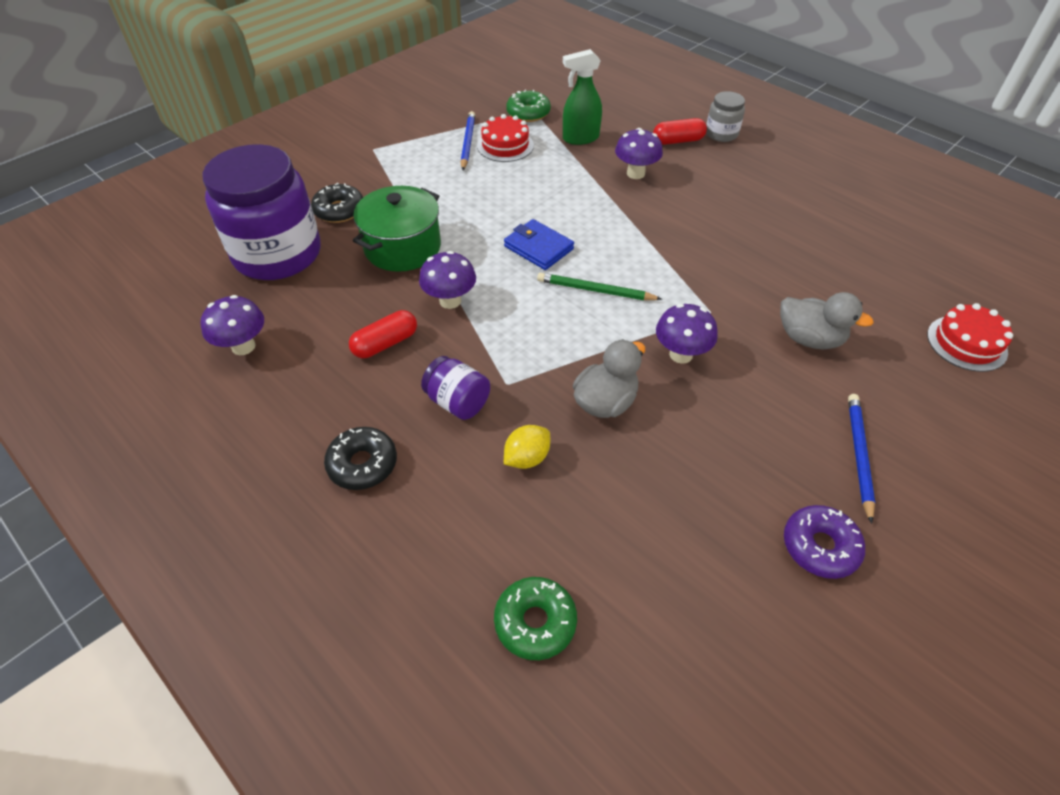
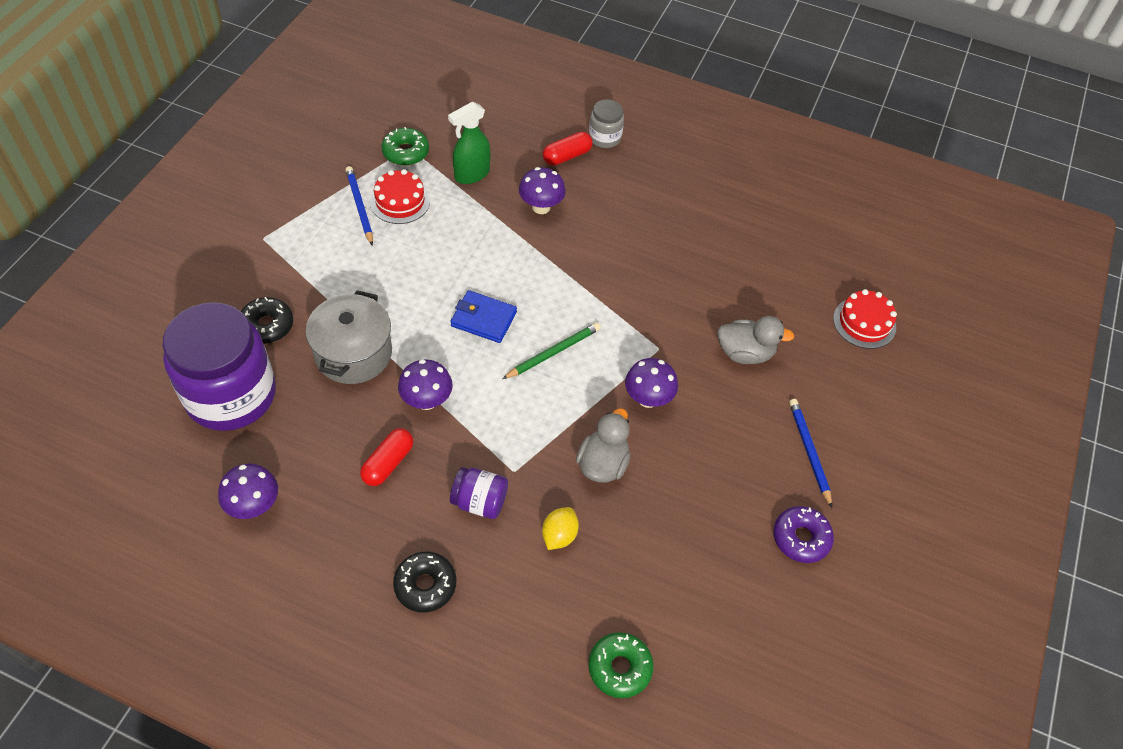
camera: 25 degrees left, 5 degrees up
(402, 247) = (353, 353): green pot -> grey pot
(595, 290) = (553, 352): green pencil -> green pencil turned 150 degrees clockwise

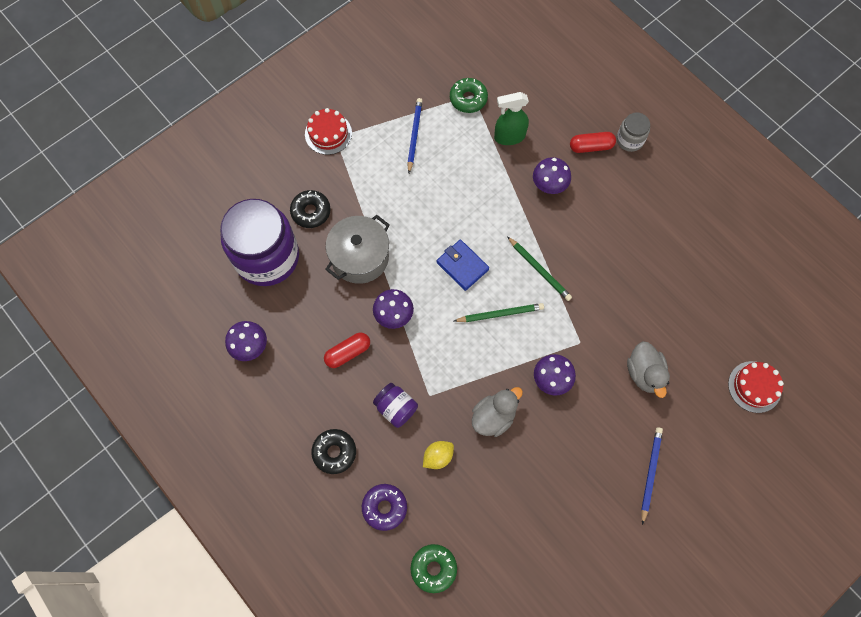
camera: 30 degrees right, 15 degrees up
(400, 201) = (445, 141): red cake -> red cake (328, 133)
(574, 292) = (539, 270): none -> green pencil
(745, 353) = (644, 373): grey duck -> grey duck turned 45 degrees clockwise
(801, 538) = (607, 536): purple donut -> purple donut (384, 507)

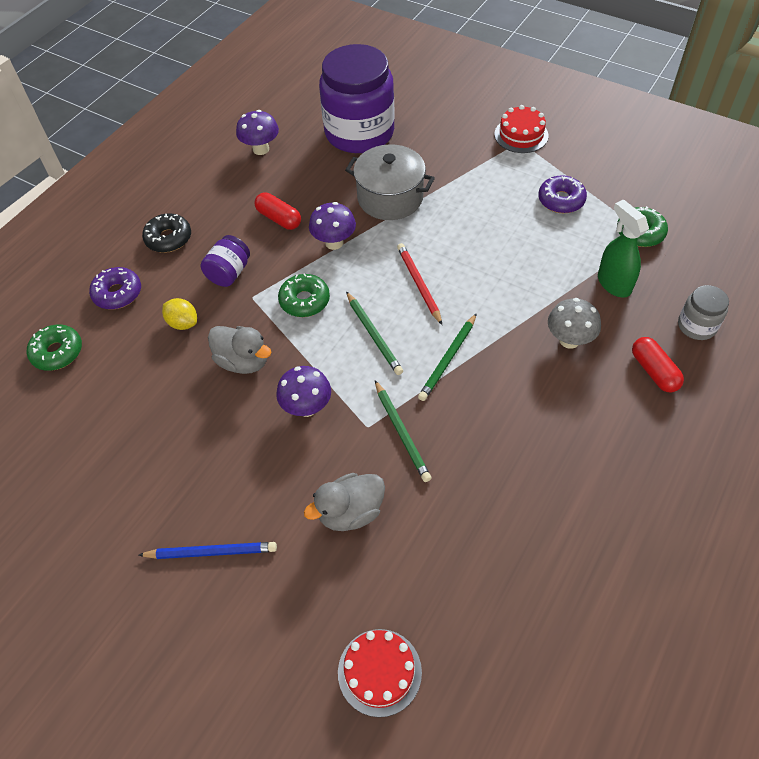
camera: 75 degrees right, 15 degrees down
(311, 212) = (424, 148): black donut -> none
(414, 135) = (561, 200): blue pencil -> purple donut
(448, 355) = (304, 301): none -> green donut
(462, 266) = (419, 284): blue wallet -> red pencil
(549, 186) = (569, 340): purple mushroom -> grey mushroom
(591, 321) = (401, 432): none -> green pencil
(629, 140) = (693, 413): grey jar -> grey jar (696, 326)

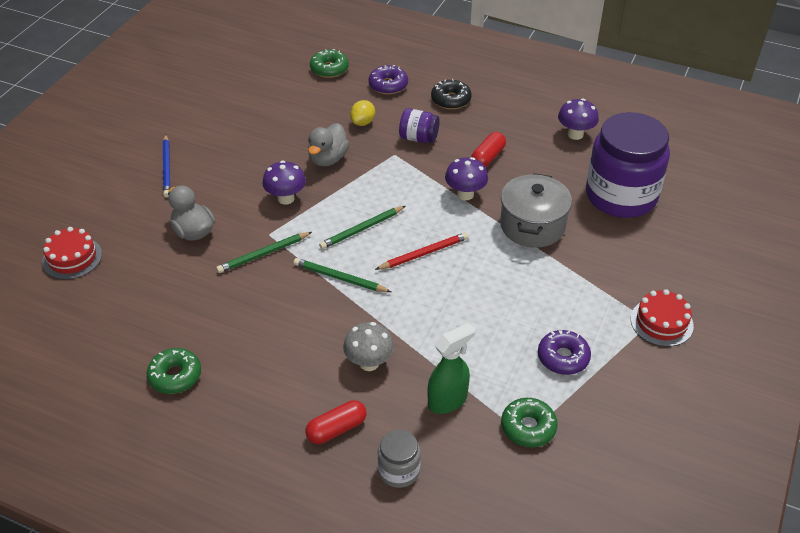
camera: 80 degrees right, 10 degrees down
(304, 301) = (394, 184): green donut -> green donut (175, 376)

